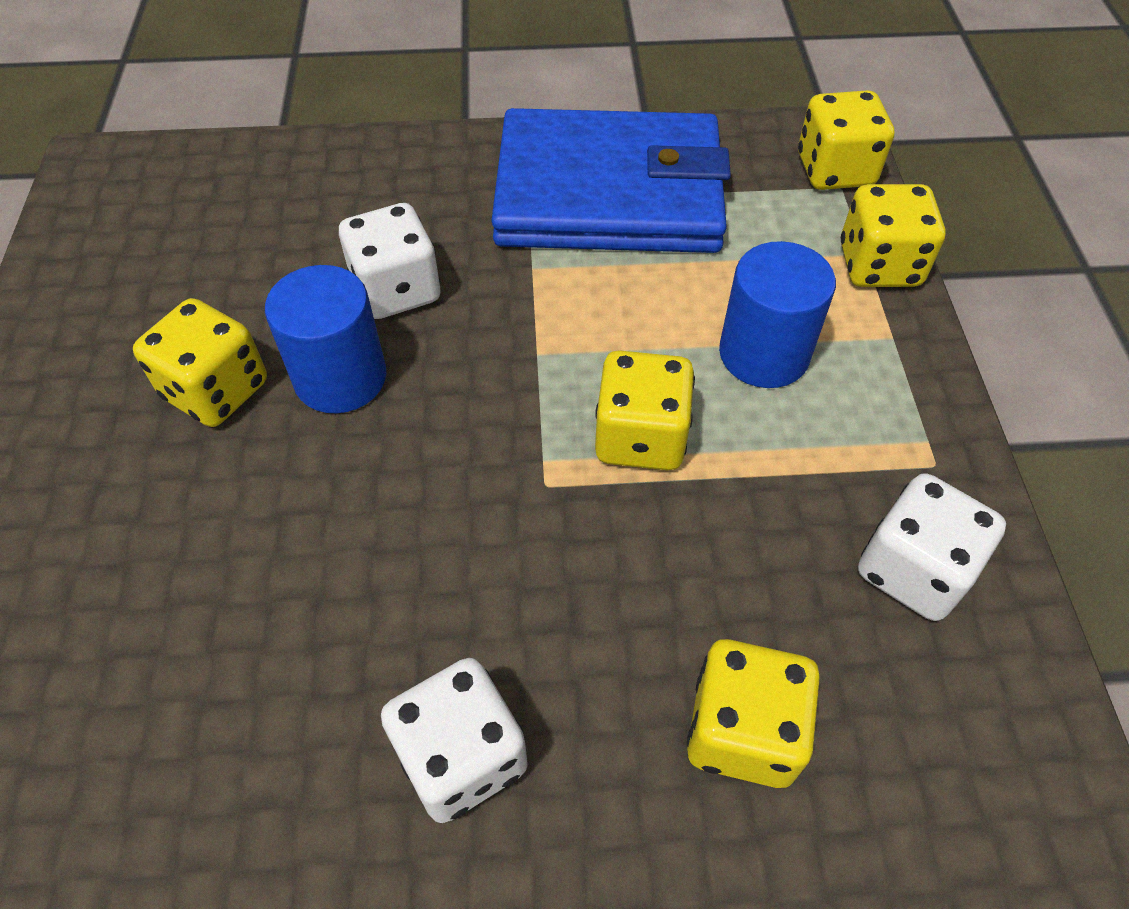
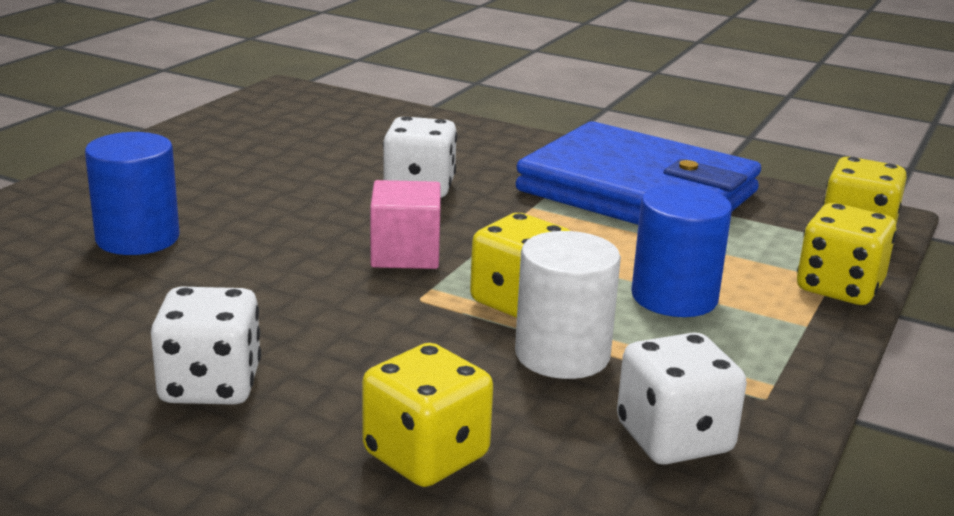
camera: 30 degrees right, 30 degrees down
(216, 390) = (248, 192): yellow dice -> none
(340, 378) = (334, 211): blue cylinder -> blue cylinder (137, 238)
(473, 416) = (405, 254): none -> pink cube
(738, 501) = (562, 355): none -> white cylinder

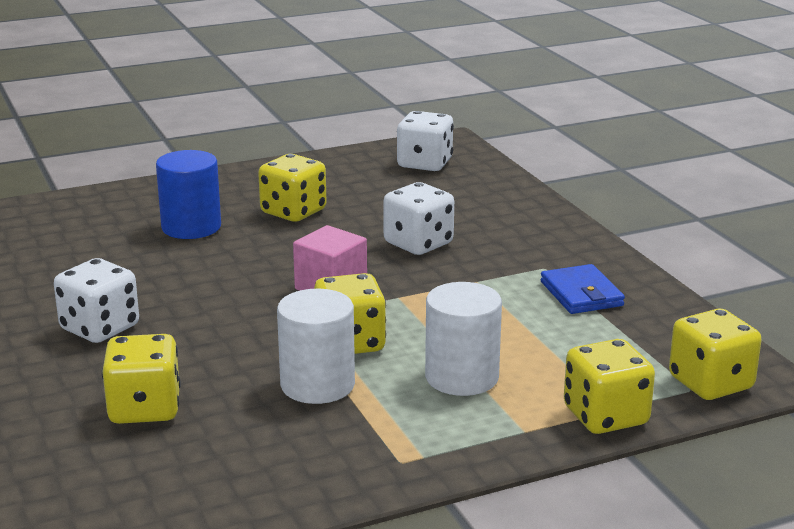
camera: 40 degrees right, 0 degrees up
(235, 191) = (293, 212): none -> yellow dice
(637, 192) = (581, 294): blue wallet -> blue wallet, size x0.41
(674, 297) = (461, 377): blue cylinder -> white cylinder
(674, 439) = (295, 459): white dice -> white dice (425, 164)

